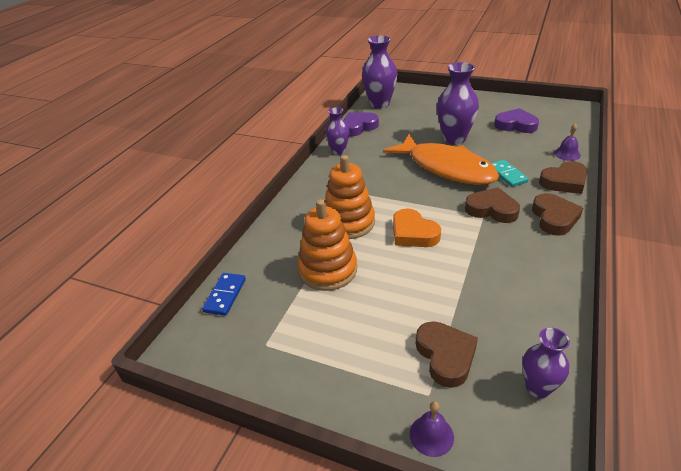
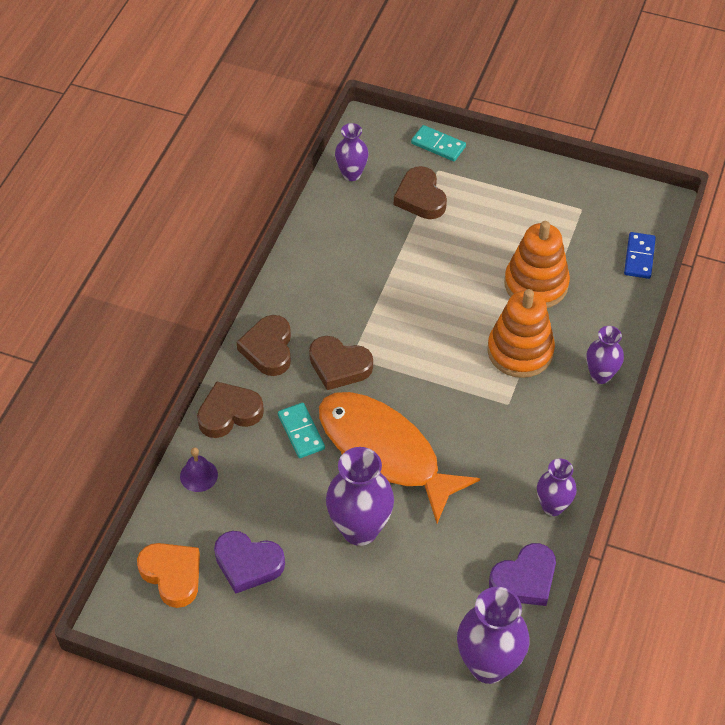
camera: 175 degrees right, 15 degrees up
(290, 210) = (600, 375): none -> purple vase
(413, 233) = (440, 331): orange heart -> orange heart (172, 575)
(431, 435) = (438, 145): purple bell -> turquoise domino

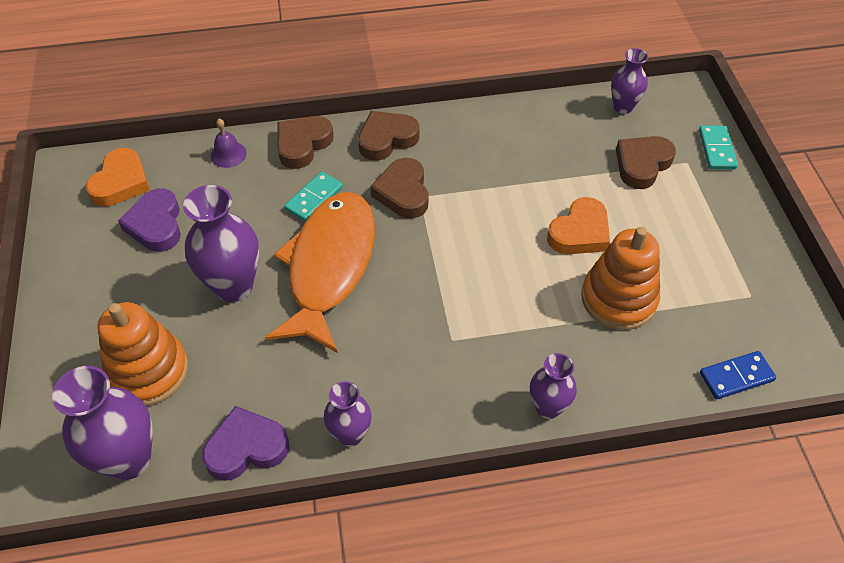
camera: 60 degrees right, 0 degrees up
(229, 413) = (303, 144): brown heart -> brown heart turned 90 degrees counterclockwise
(460, 273) = (579, 232): none -> orange heart
(520, 351) = (524, 322): orange stacking toy -> orange stacking toy (148, 371)
(525, 579) = (246, 448): purple heart -> purple heart turned 135 degrees clockwise

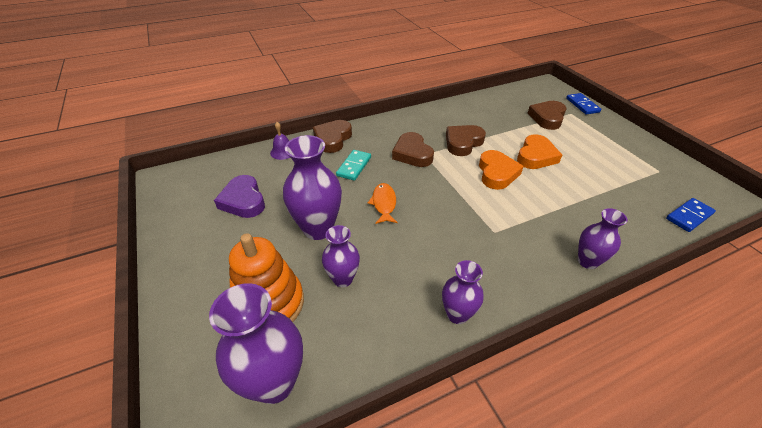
camera: 15 degrees left, 10 degrees down
(121, 182) = (208, 180): orange heart -> orange heart (497, 173)
(246, 448) = (377, 346): purple heart -> none
(329, 266) = (384, 203): orange fish -> orange fish, size x0.41
(387, 139) = (386, 128): brown heart -> brown heart (463, 143)
(618, 299) = (584, 187): orange stacking toy -> none
(623, 107) = (517, 94): purple vase -> purple vase (343, 279)
(717, 149) = (582, 105): turquoise domino -> blue domino

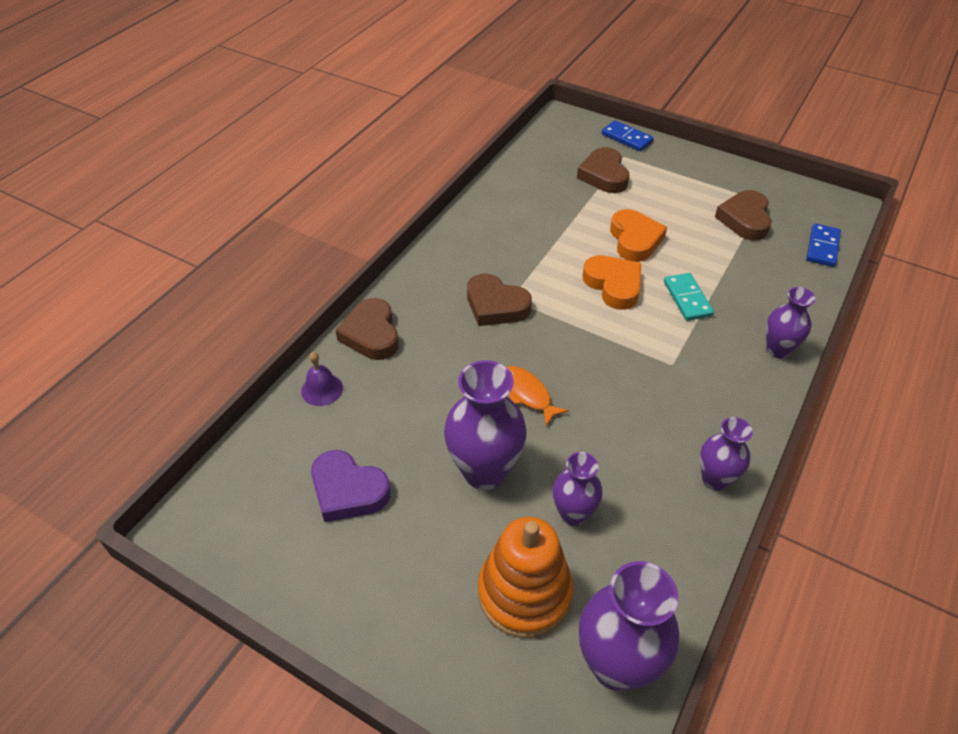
camera: 35 degrees left, 5 degrees up
(354, 166) = (442, 362): turquoise domino -> turquoise domino (687, 299)
(463, 143) = (541, 259): brown heart -> brown heart (744, 219)

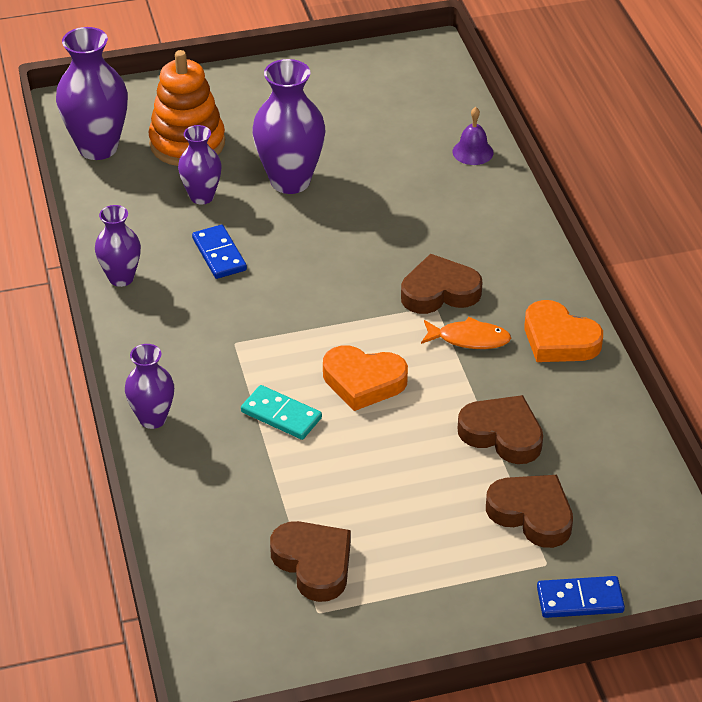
camera: 135 degrees right, 5 degrees down
(348, 490) = (363, 118): purple heart -> none
(371, 334) = (500, 205): brown heart -> brown heart (502, 434)
(528, 394) = (322, 244): orange fish -> orange fish (469, 339)
(635, 240) = (400, 448): orange heart -> orange heart (559, 339)
(822, 247) = (196, 584): blue domino -> blue domino (219, 254)

